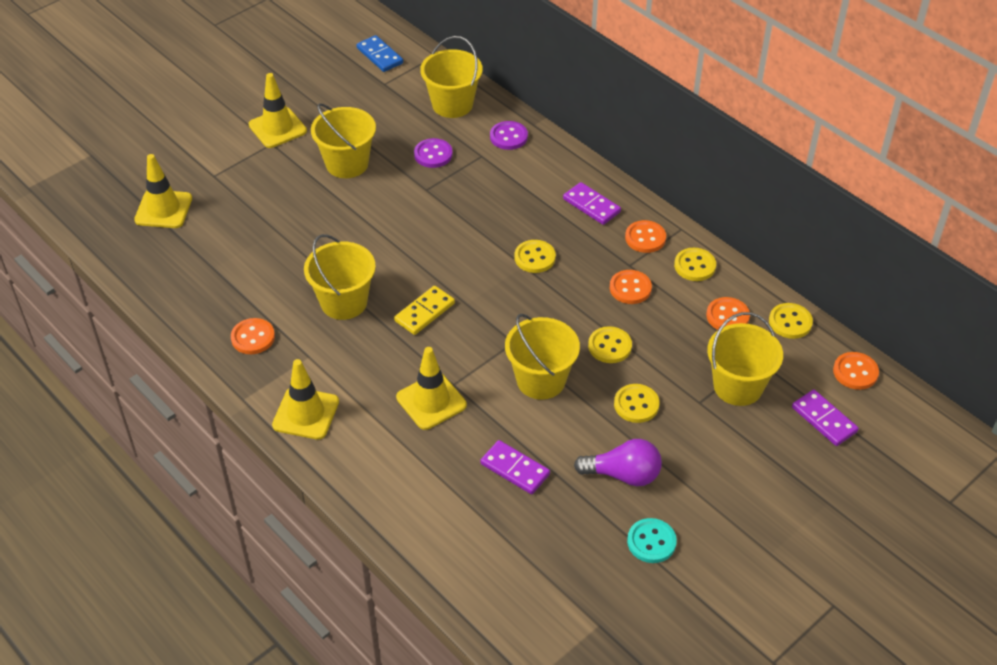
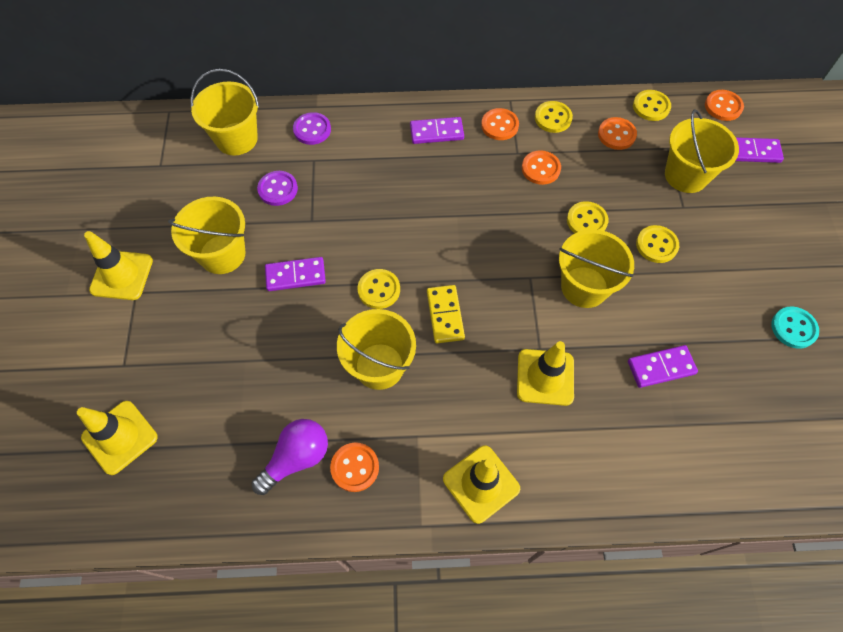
camera: 50 degrees left, 15 degrees up
(370, 211) = (295, 275): none -> purple domino
(379, 56) = (124, 146): blue domino -> none
(534, 258) = (455, 203): yellow button -> yellow button (379, 290)
(623, 475) = (718, 301): purple light bulb -> purple light bulb (296, 458)

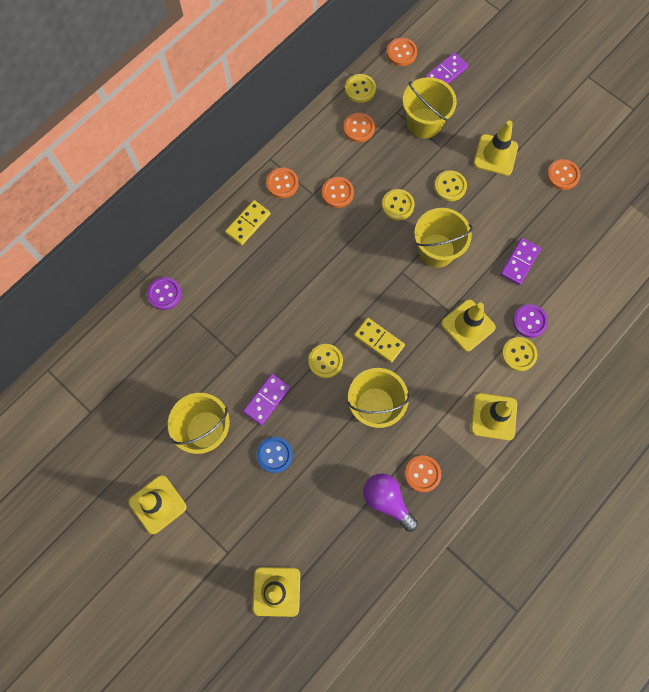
camera: 45 degrees left, 10 degrees up
(236, 139) = (120, 346): yellow bucket -> none
(250, 324) = (274, 455): none -> blue button
(278, 189) = (190, 355): purple button -> purple button (529, 321)
(296, 458) = (387, 501): purple light bulb -> purple light bulb turned 45 degrees counterclockwise
(436, 132) = (248, 223): purple domino -> yellow domino
(553, 118) = (309, 149): yellow button -> yellow button (519, 354)
(734, 254) = (495, 155): none -> yellow traffic cone
(793, 328) = (562, 175): turquoise button -> orange button

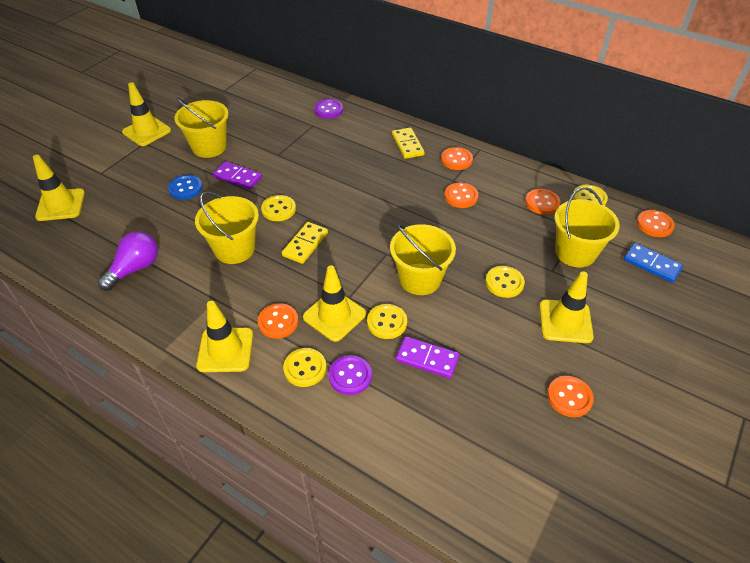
camera: 80 degrees right, 25 degrees down
(248, 223) = (407, 145): yellow domino -> yellow domino turned 45 degrees clockwise
(397, 205) = (463, 242): yellow button -> yellow button (387, 322)
(422, 474) = (161, 293): orange button -> orange button (278, 322)
(446, 73) = (652, 264): purple domino -> blue domino

